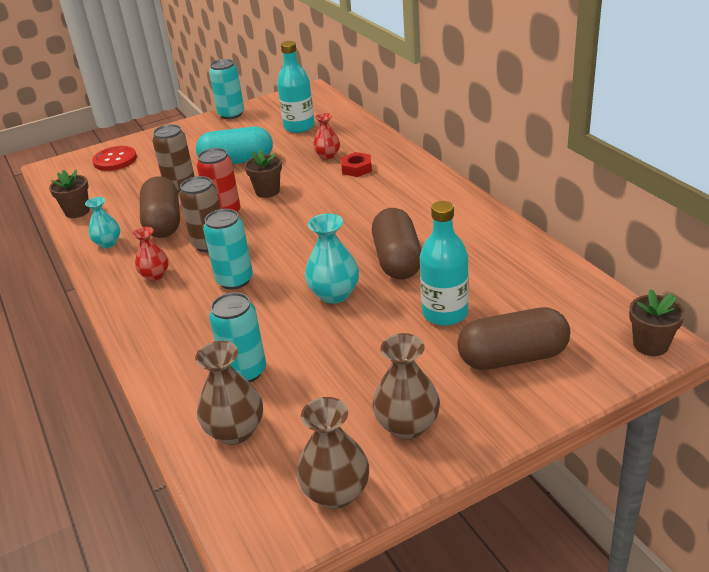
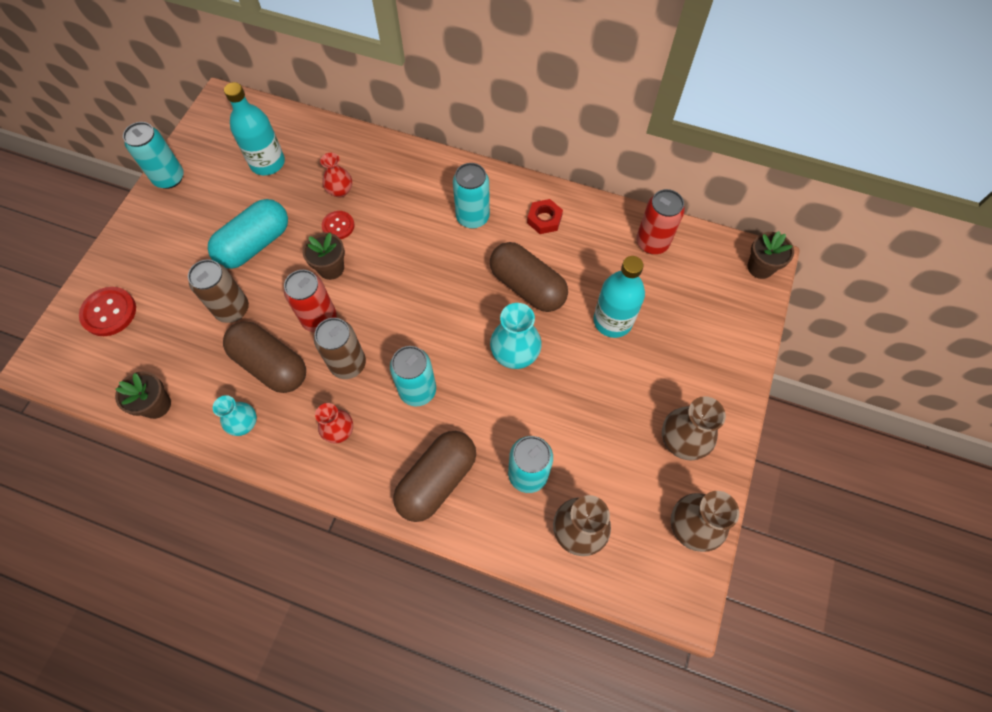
camera: 45 degrees left, 30 degrees up
(302, 172) = (338, 226): none -> red button
(356, 168) = (385, 194): red nut -> red nut (544, 219)
(406, 204) = (472, 217): none -> turquoise can
(513, 357) = (692, 334): brown capsule -> brown capsule (437, 480)
(549, 280) = (652, 242): none -> red can

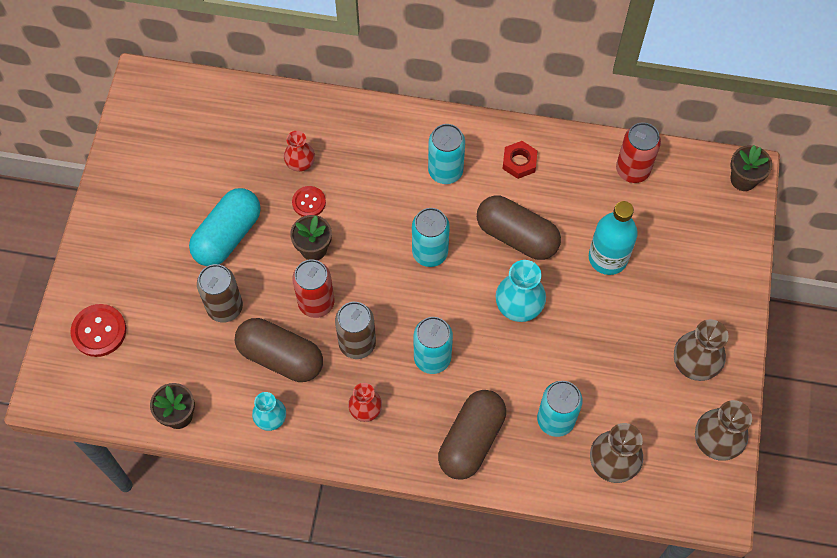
camera: 10 degrees left, 0 degrees up
(169, 178) = (114, 177): turquoise can -> turquoise can (430, 253)
(267, 163) = (214, 144): turquoise bottle -> none

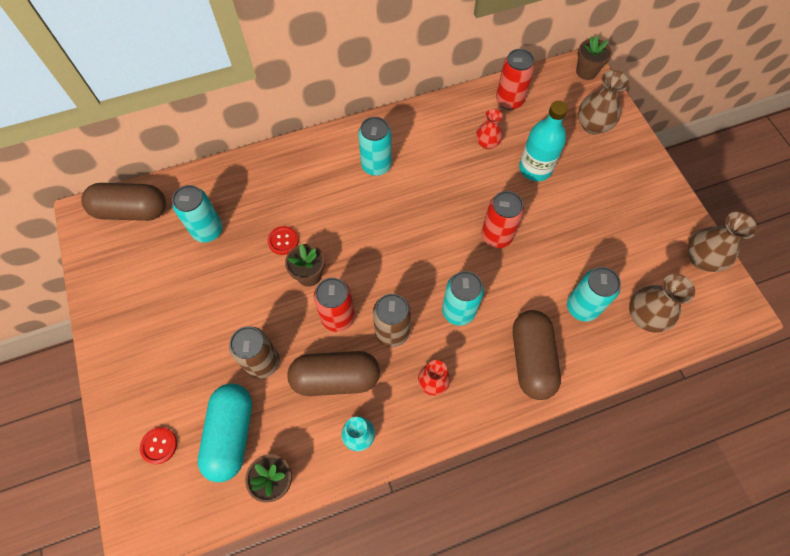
camera: 30 degrees left, 0 degrees up
(99, 331) = (159, 445): red button -> red button, size x0.65
(227, 235) = (230, 301): turquoise capsule -> turquoise capsule (231, 434)
(300, 163) = (258, 214): red vase -> red vase (487, 143)
(430, 253) = (403, 231): turquoise can -> turquoise can (208, 230)
(516, 236) = (460, 186): brown capsule -> brown capsule (131, 211)
(519, 162) = (426, 133): red nut -> none
(519, 306) = (496, 236): turquoise vase -> red can
(694, 363) = (647, 211): brown vase -> brown vase (593, 125)

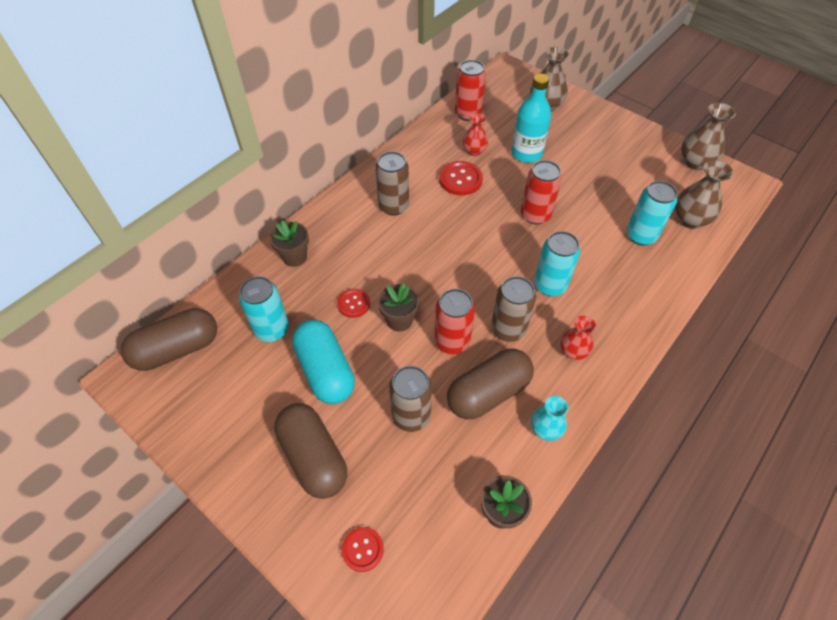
camera: 30 degrees left, 10 degrees down
(231, 434) = (428, 496): turquoise capsule -> turquoise capsule (325, 370)
(376, 165) = (393, 206): turquoise can -> brown can
(453, 167) = (460, 179): none -> red button
(531, 359) = (634, 292): brown capsule -> brown capsule (313, 457)
(586, 71) = (511, 72): brown flower pot -> brown flower pot (294, 257)

